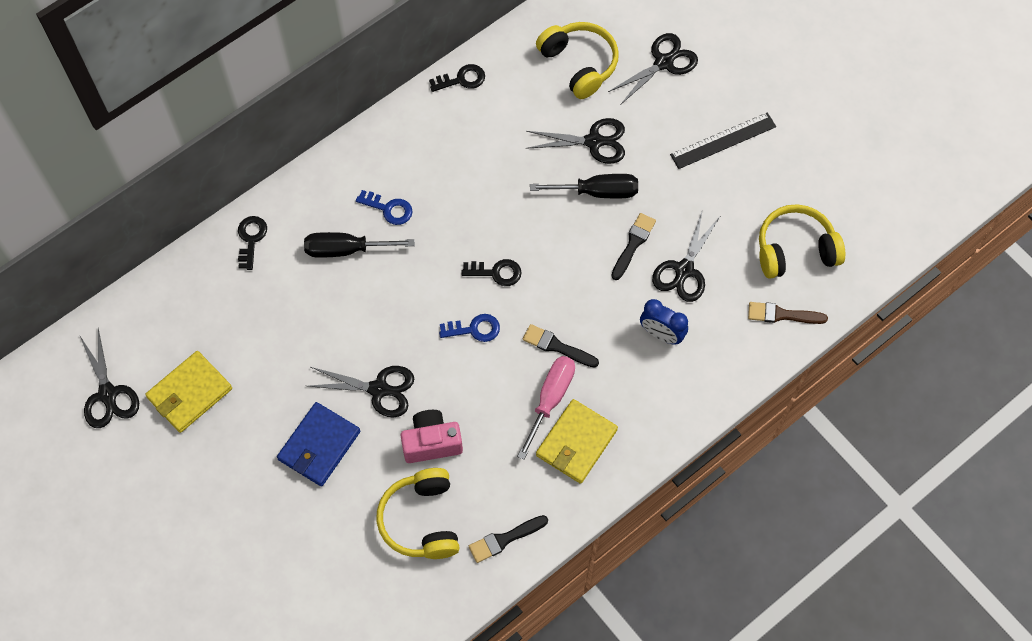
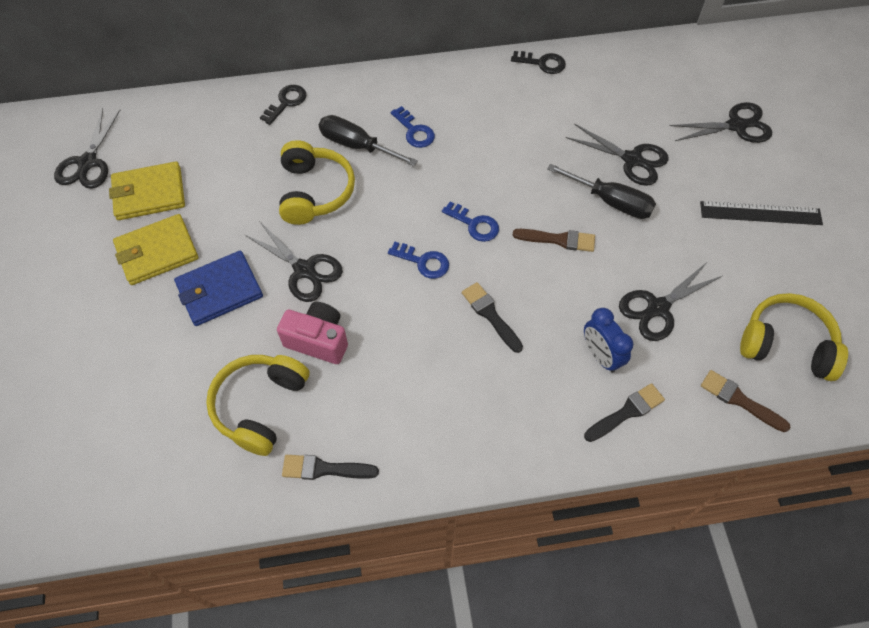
camera: 30 degrees right, 5 degrees down
(496, 272) = (474, 224): black key -> blue key
(550, 399) = (454, 360): pink screwdriver -> none
(574, 250) = (558, 240): none -> brown brush
(576, 443) = (453, 414): yellow wallet -> yellow wallet (157, 252)
(579, 64) = (655, 94): yellow headphones -> yellow headphones (315, 192)
(633, 244) = (619, 261): black brush -> black brush (626, 412)

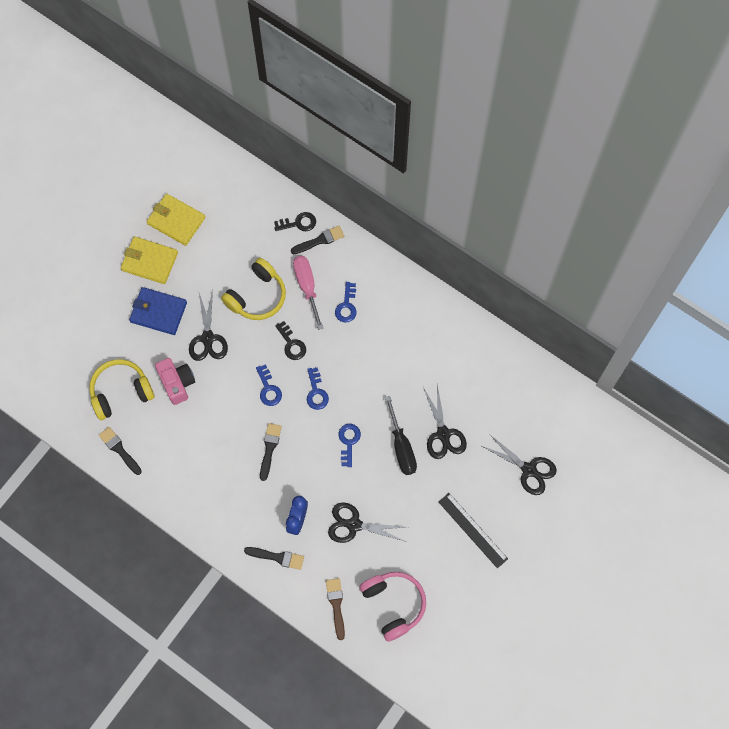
camera: 45 degrees right, 10 degrees up
(88, 162) = (164, 172): black scissors -> none
(324, 100) = (320, 240): none -> black brush
(356, 145) = (307, 286): black screwdriver -> pink screwdriver
(542, 63) = (468, 326): black key -> black key (291, 344)
(558, 240) = (348, 441): brown brush -> blue key
(786, 344) = (394, 604): yellow headphones -> pink headphones

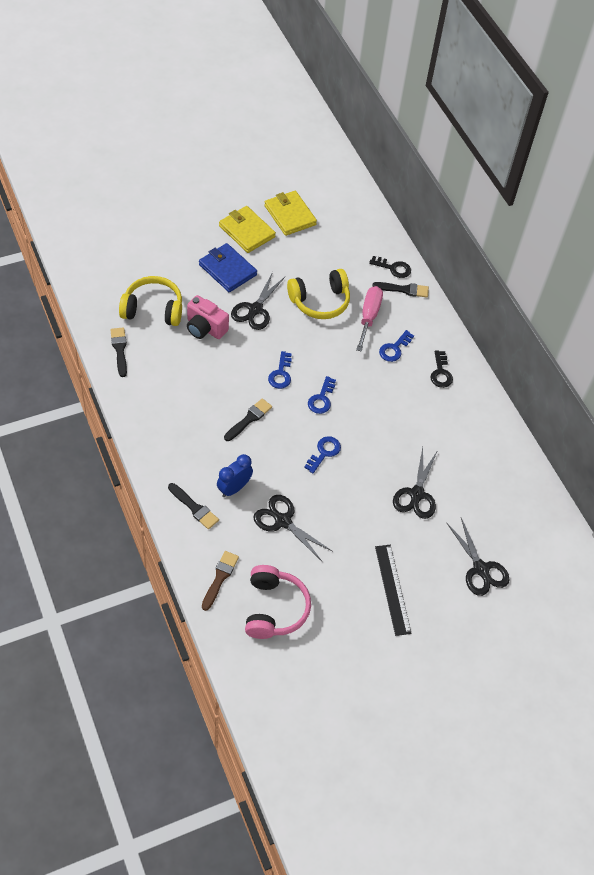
camera: 25 degrees right, 15 degrees down
(177, 383) = (205, 328): pink camera -> pink camera turned 120 degrees clockwise
(291, 344) = (325, 351): black key -> black key (441, 373)
(401, 447) = (370, 483): black screwdriver -> none

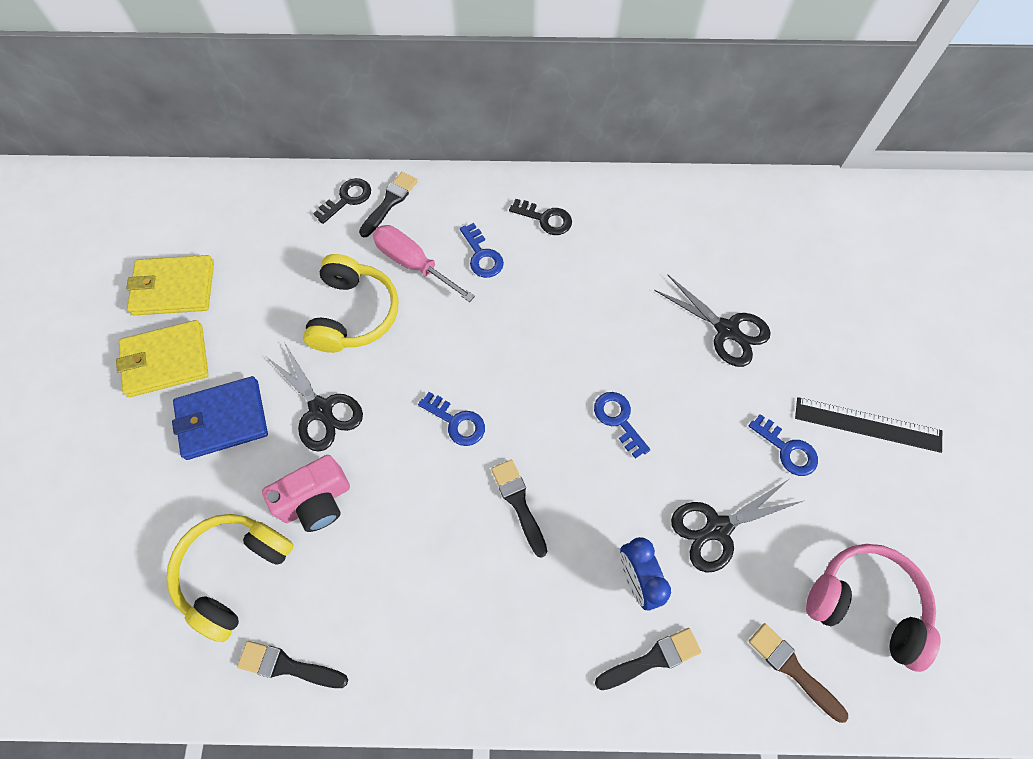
camera: 60 degrees left, 10 degrees up
(321, 399) = (525, 384): blue key -> blue key (787, 449)
(480, 569) = (860, 305): black scissors -> none

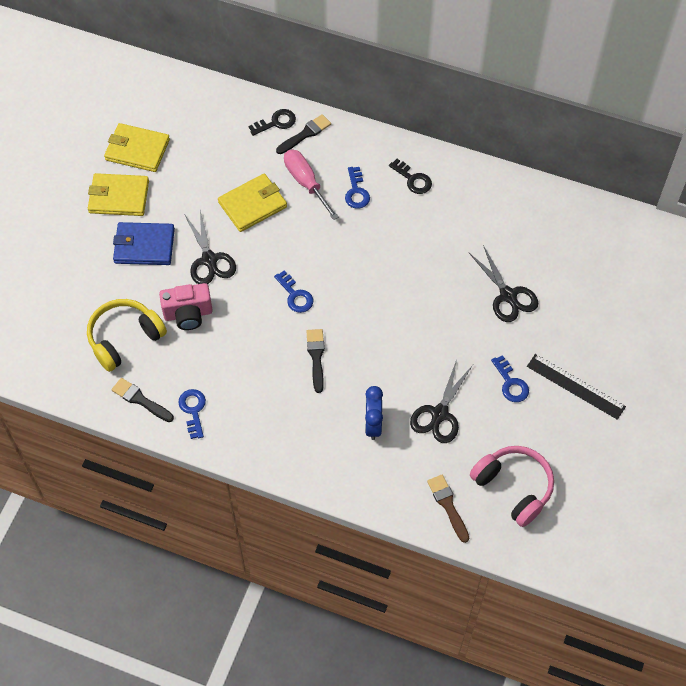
camera: 20 degrees right, 5 degrees down
(354, 314) = (252, 204): yellow headphones -> yellow wallet
(618, 419) = (404, 328): blue key -> blue key (193, 410)
(652, 659) = (362, 470): black brush -> none
(718, 528) = (439, 414): black scissors -> black scissors turned 60 degrees counterclockwise

